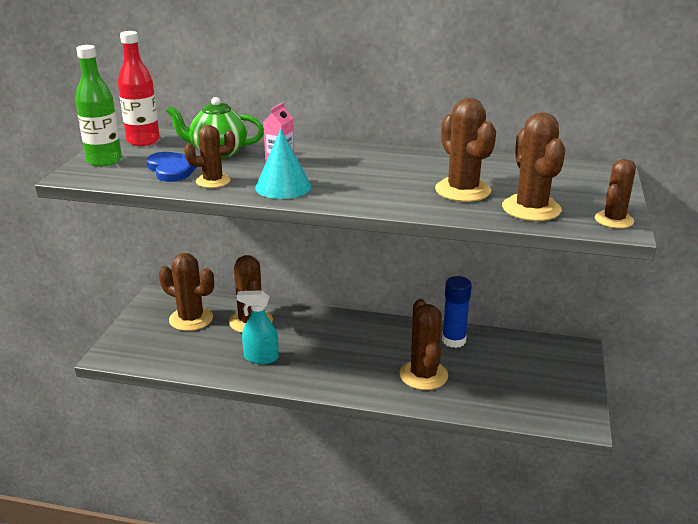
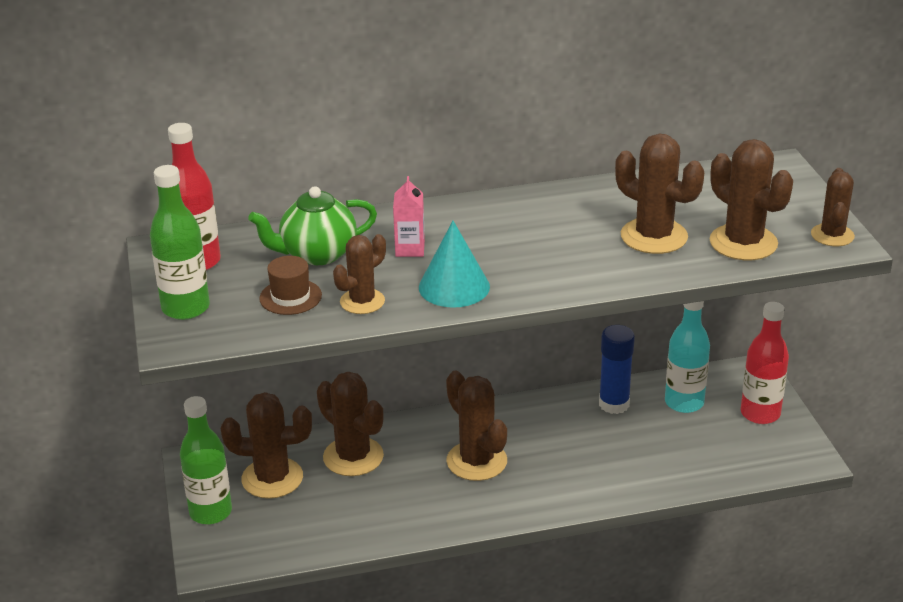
camera: 25 degrees left, 5 degrees up
(137, 327) = (210, 512): none -> green bottle
(172, 169) = (290, 297): blue heart -> brown hat
(261, 358) = (407, 501): turquoise spray bottle -> none
(423, 375) = (612, 459): brown cactus -> brown cactus (476, 461)
(507, 354) = (684, 403): none -> turquoise bottle
(563, 379) = (760, 413): none -> red bottle

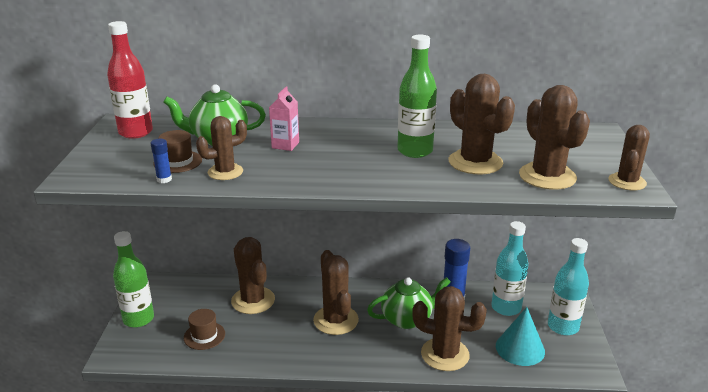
camera: 15 degrees right, 5 degrees down
(186, 308) = (101, 158): green bottle -> green bottle (415, 151)
(272, 478) = (192, 304): brown cactus -> brown cactus (445, 354)
(293, 325) = (164, 179): none -> blue glue stick
(314, 515) = (204, 336): none -> brown hat
(454, 287) = (299, 173): turquoise cone -> turquoise cone (520, 348)
(567, 441) = (407, 319): none -> green teapot
(760, 413) = (563, 327): red bottle -> turquoise bottle

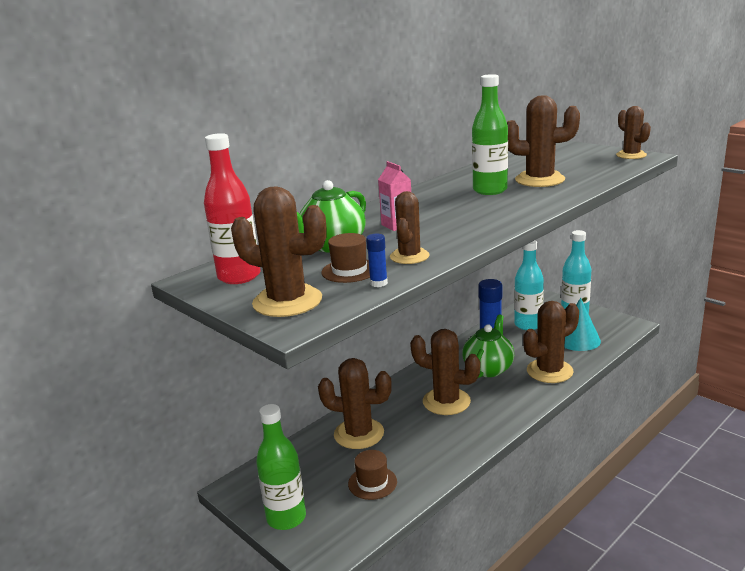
camera: 45 degrees left, 5 degrees down
(547, 176) = (593, 169): brown cactus -> brown cactus (287, 301)

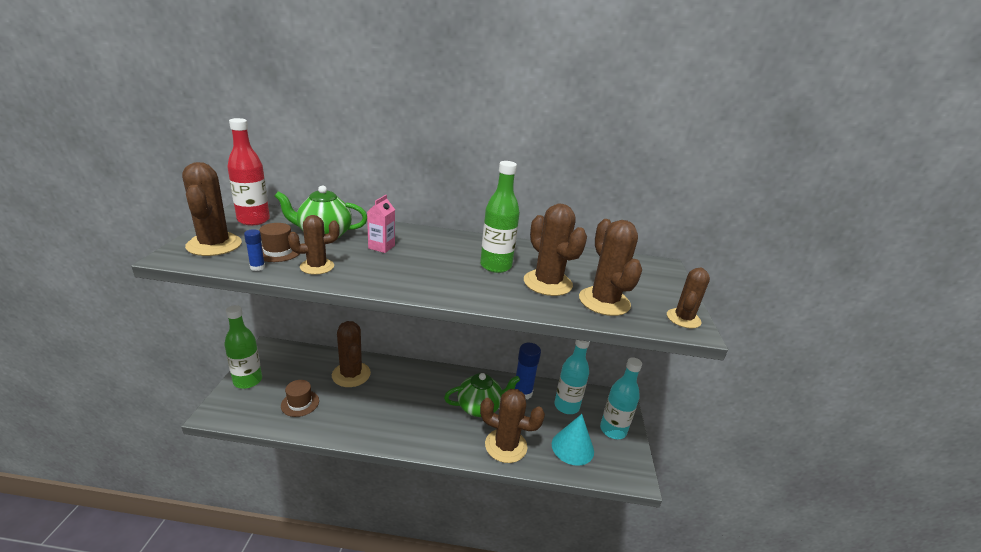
camera: 45 degrees right, 5 degrees up
(446, 402) = (417, 401): brown cactus -> brown cactus (604, 301)

